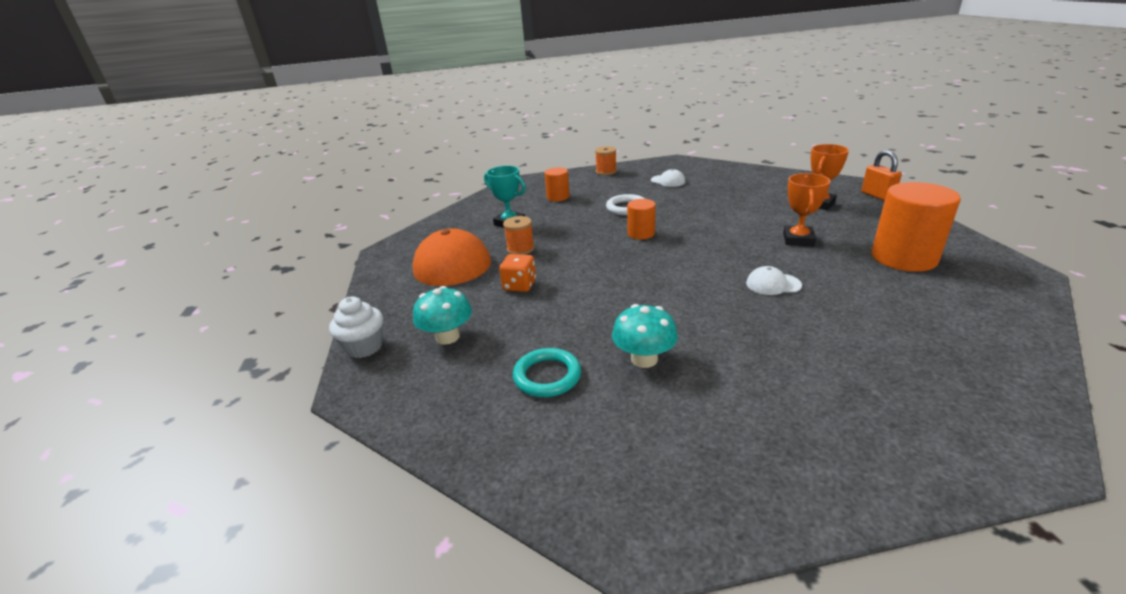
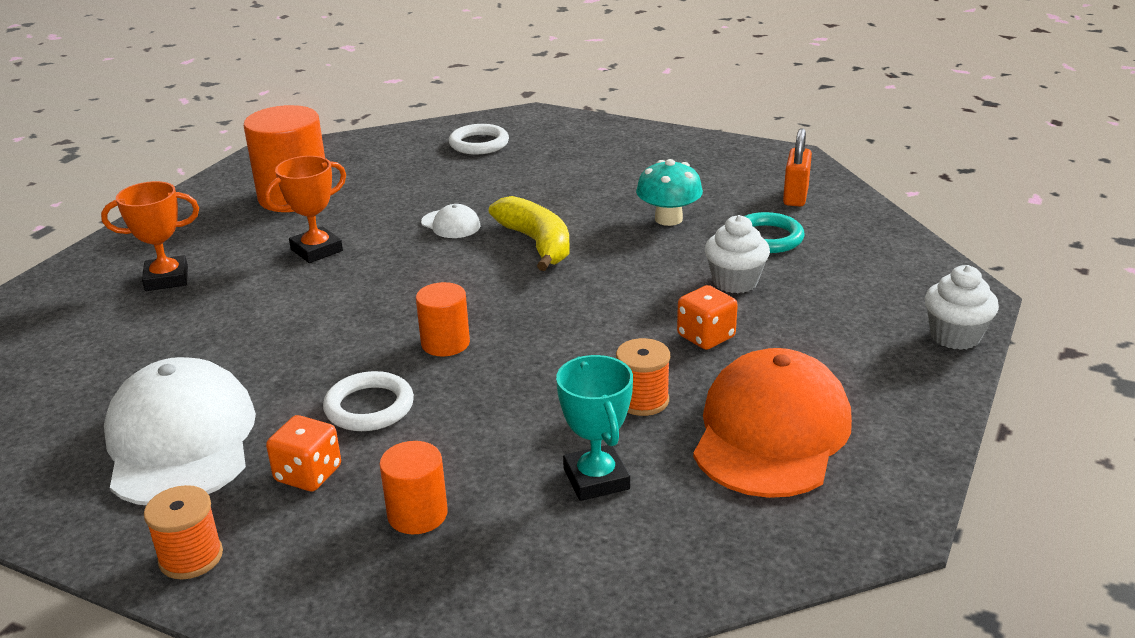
camera: 145 degrees left, 0 degrees up
(447, 337) = (844, 308): turquoise mushroom -> none
(535, 325) = (735, 282): none -> white cupcake
(610, 190) = (308, 474): none -> orange dice
(668, 181) = (181, 441): white cap -> white cap, size x2.30
(696, 296) = (537, 243): none -> yellow banana
(877, 195) = (89, 257): orange padlock -> orange padlock (795, 196)
(947, 369) = (479, 144): none -> white ring

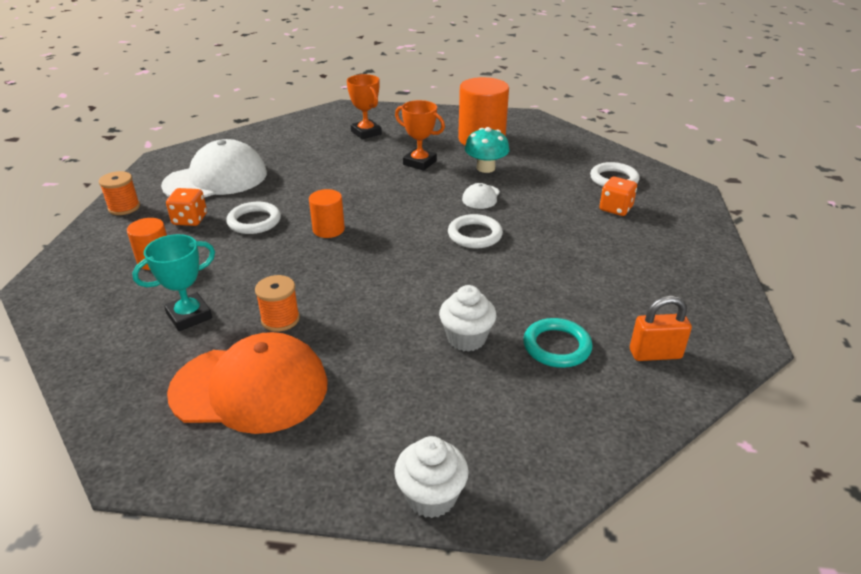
camera: 70 degrees right, 5 degrees up
(537, 243) = (475, 235): yellow banana -> white ring
(668, 219) = (554, 286): turquoise mushroom -> turquoise mushroom (485, 168)
(706, 337) = (374, 335): orange dice -> orange dice (615, 209)

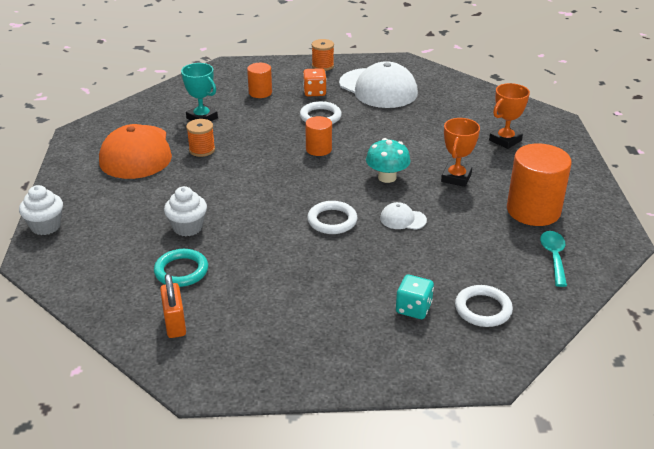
camera: 80 degrees right, 0 degrees up
(485, 168) = (465, 218): turquoise mushroom -> turquoise mushroom (387, 177)
(546, 142) = (553, 257): none -> turquoise spoon
(615, 209) = (413, 308): orange dice -> turquoise dice

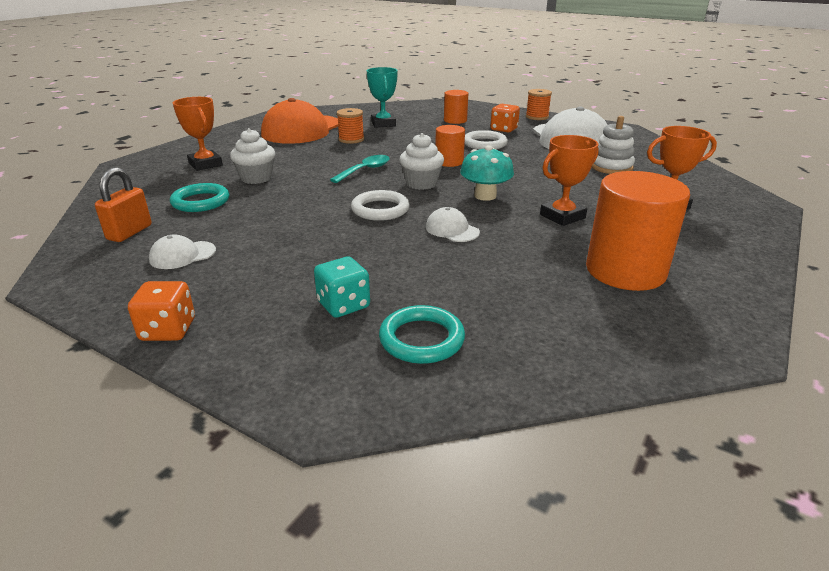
camera: 35 degrees right, 5 degrees down
(46, 226) = (169, 150): white cupcake -> white cupcake (421, 184)
(114, 229) = (205, 164): none -> orange trophy
(252, 323) = (182, 255): none -> white cap
(336, 377) = (168, 330): none -> orange dice
(437, 113) = (611, 167): none -> white stacking toy
(483, 309) = (421, 339): white ring -> turquoise ring
(553, 257) = (595, 324): turquoise spoon -> turquoise spoon (365, 170)

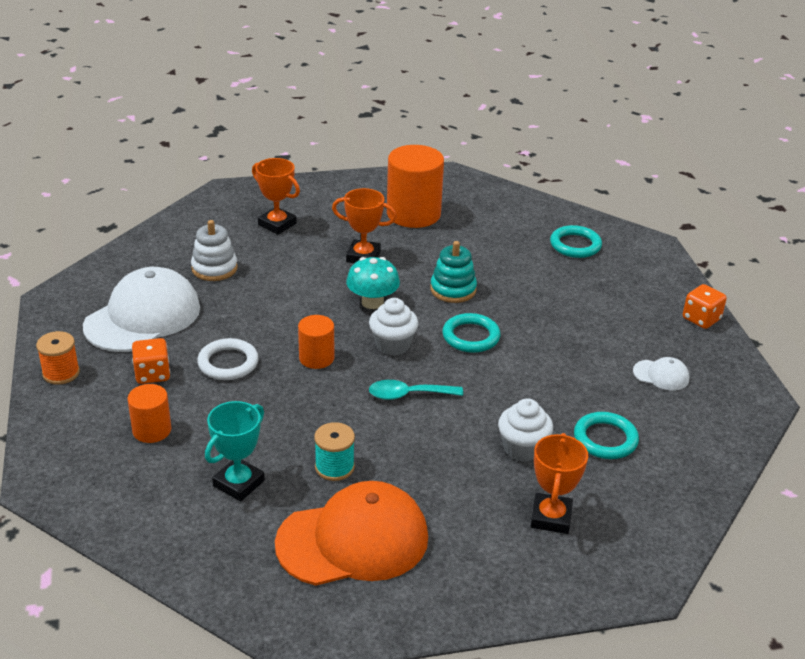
camera: 135 degrees left, 5 degrees up
(129, 232) = (690, 428): orange padlock -> none
(343, 305) = (592, 281): turquoise dice -> none
(351, 139) = (334, 467): orange spool -> turquoise spool
(380, 209) = (471, 336): white ring -> turquoise ring
(452, 230) = (453, 289): white cap -> turquoise stacking toy

